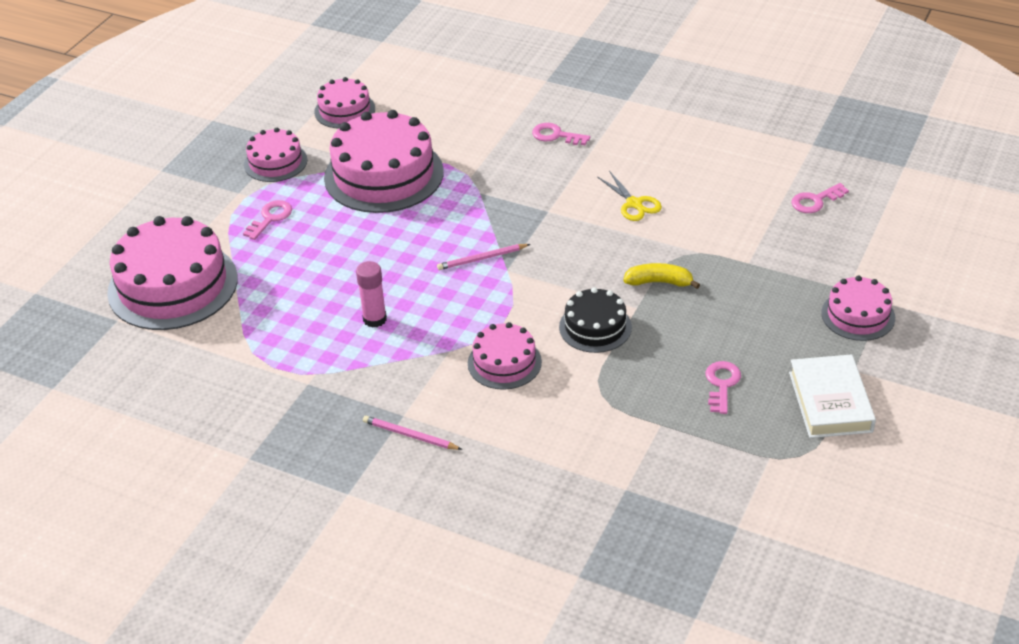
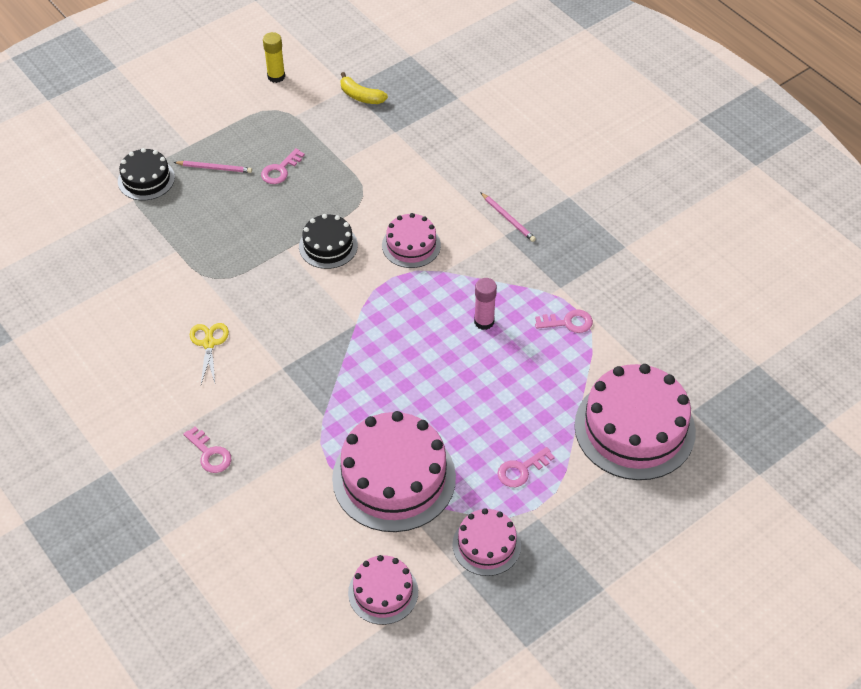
camera: 155 degrees left, 10 degrees up
(482, 259) = (368, 342): pink pencil -> pink pencil (214, 168)
(659, 282) = (253, 262): yellow banana -> yellow banana (361, 96)
(815, 201) = (72, 282): pink key -> pink key (568, 322)
(830, 402) = (225, 132): white book -> none
(845, 501) = (276, 76): none -> yellow glue stick
(858, 315) = (146, 179): pink cake -> black cake

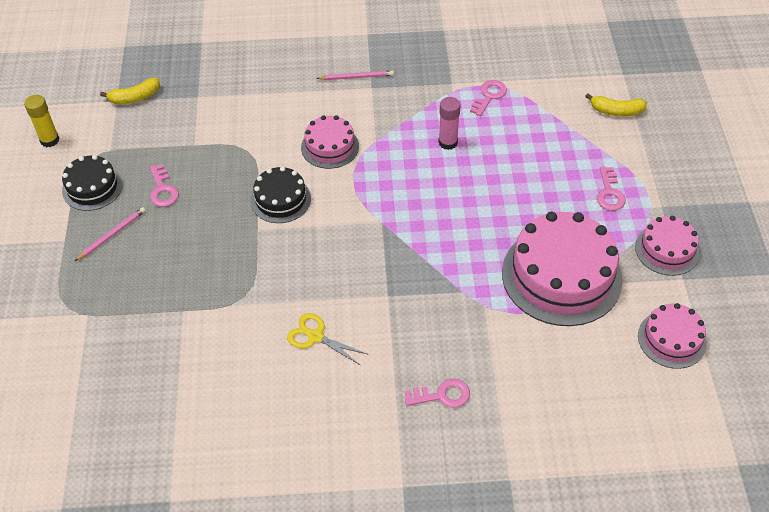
camera: 55 degrees left, 0 degrees up
(146, 179) = (72, 292): black cake -> black cake (92, 187)
(634, 428) = (616, 111): pink cake -> yellow banana

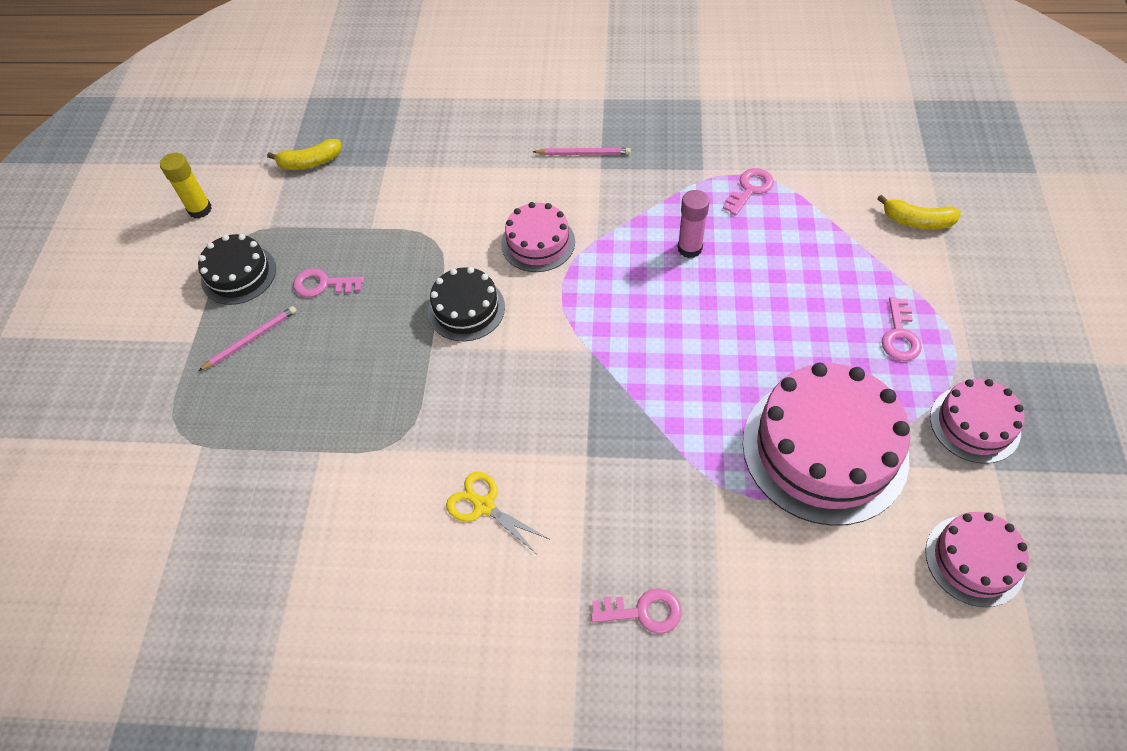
camera: 10 degrees right, 5 degrees up
(163, 190) = (323, 284): pink key -> pink key turned 105 degrees clockwise

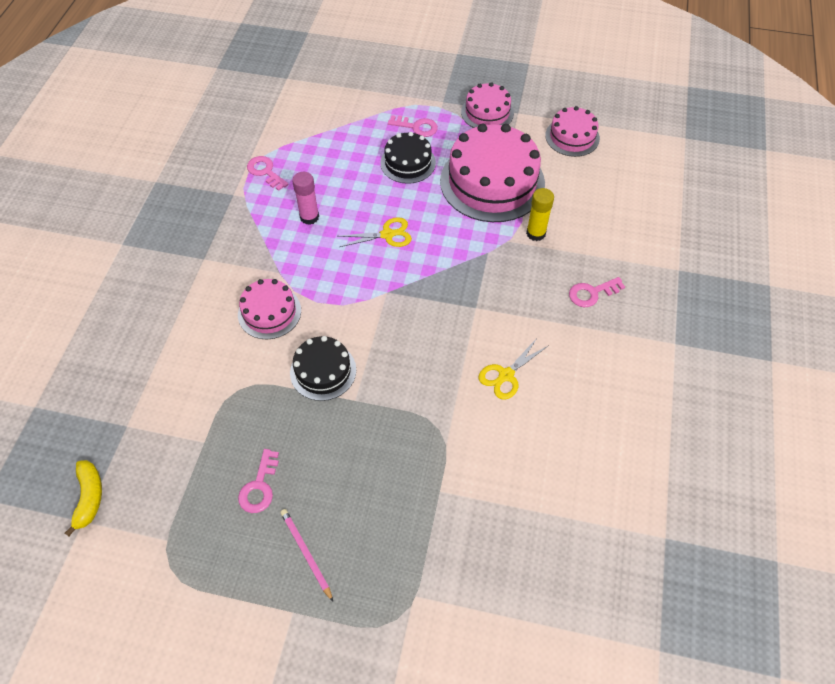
camera: 85 degrees left, 0 degrees up
(200, 209) = (111, 616): yellow glue stick -> yellow glue stick (536, 233)
(238, 274) = (220, 568): black cake -> black cake (408, 163)
(583, 153) = (182, 267): pink pencil -> none
(643, 611) = (592, 293): pink key -> pink key turned 120 degrees counterclockwise
(684, 335) = (387, 234): none -> yellow scissors
(917, 221) = (328, 95): yellow banana -> none

